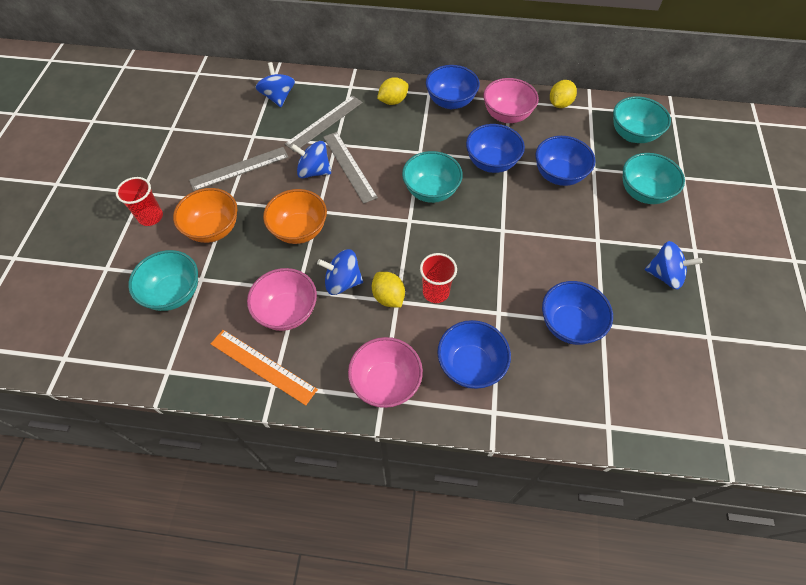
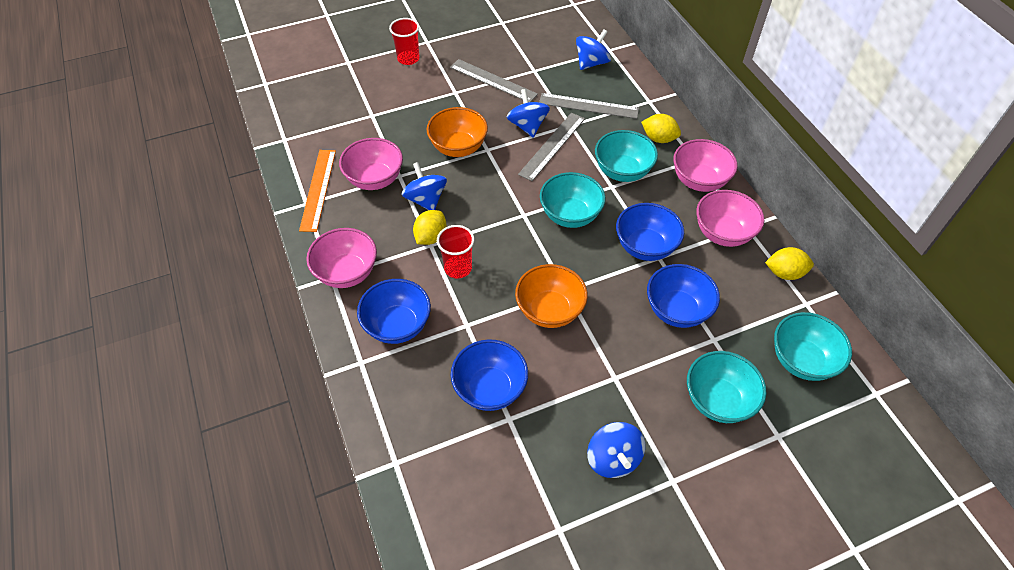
camera: 60 degrees right, 5 degrees down
(174, 293) = (350, 108): turquoise bowl -> turquoise bowl (622, 171)
(213, 229) = (422, 98): orange bowl -> orange bowl (549, 310)
(450, 102) = (699, 181): blue bowl -> pink bowl

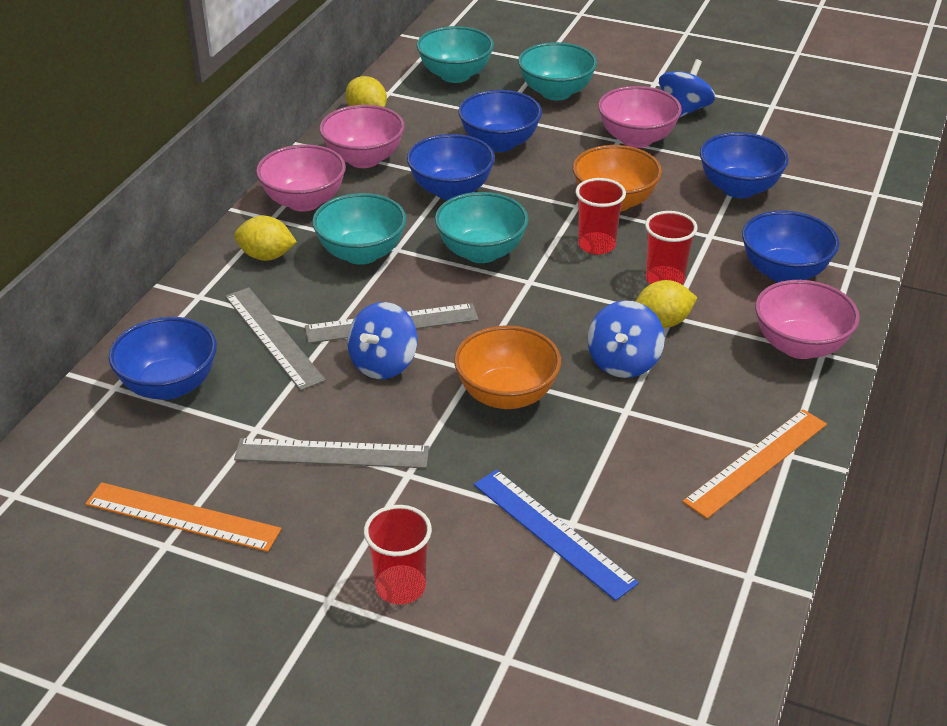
camera: 135 degrees left, 15 degrees down
(375, 107) = (553, 532): none -> blue ruler
(375, 179) = (664, 426): pink bowl -> pink bowl (636, 139)
(493, 80) = (332, 454): grey ruler -> grey ruler turned 75 degrees counterclockwise
(510, 32) = (182, 517): none -> orange ruler
(520, 266) = (596, 245): none -> red cup
(591, 63) = (169, 385): blue spinning top -> blue bowl
(659, 138) = (266, 256): yellow lemon -> yellow lemon turned 60 degrees counterclockwise

